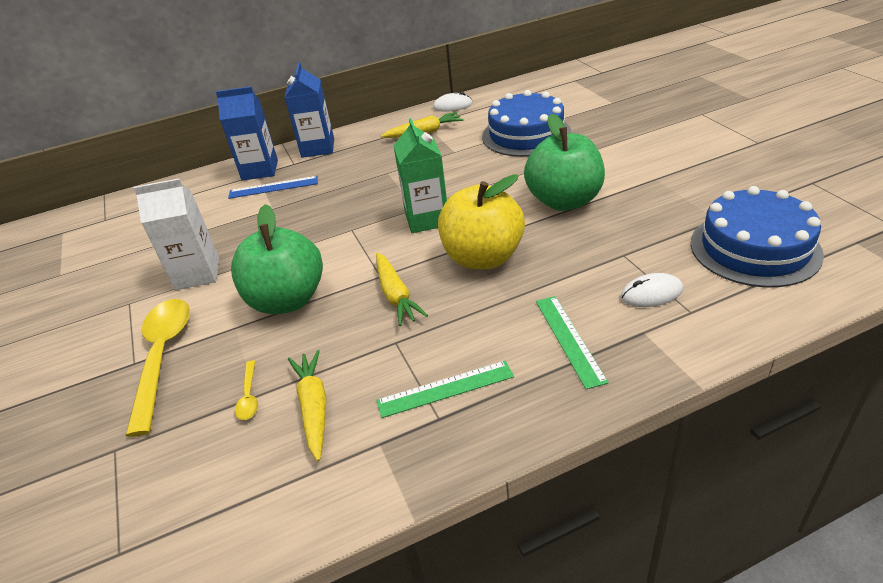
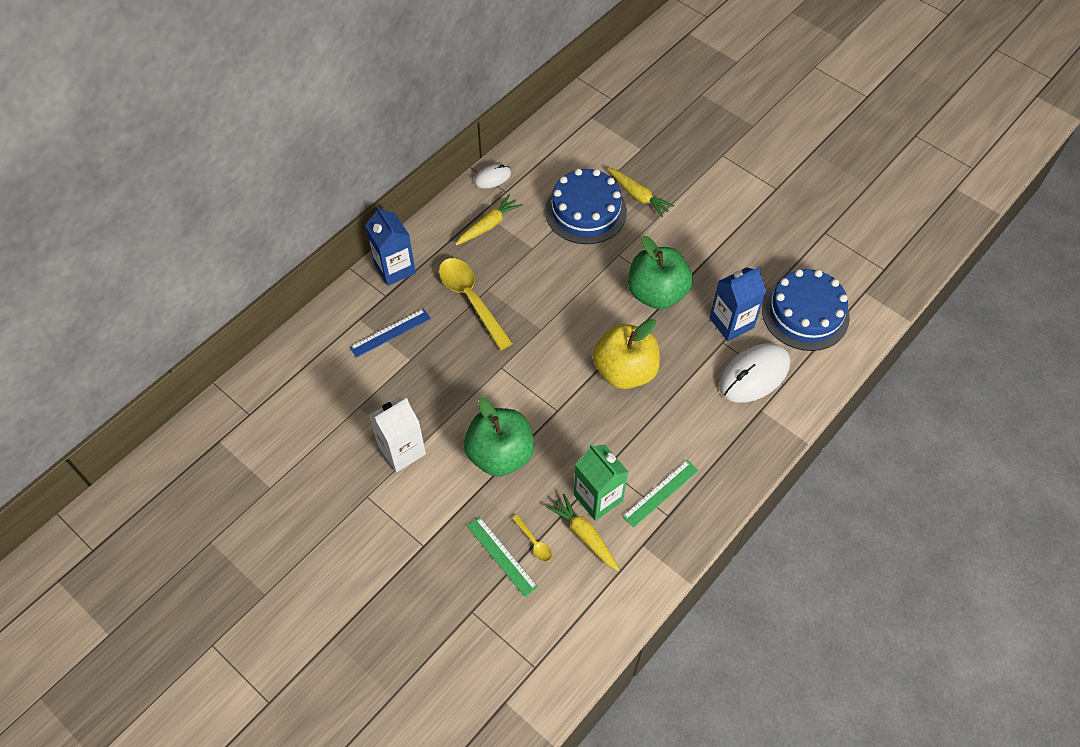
camera: 30 degrees left, 20 degrees up
(163, 357) = (442, 533): yellow spoon -> yellow spoon (471, 299)
(260, 170) = (357, 312): blue carton -> blue carton (731, 323)
(396, 295) = (581, 426): yellow carrot -> yellow carrot (638, 196)
(427, 219) = (558, 340): green carton -> green carton (598, 498)
(569, 339) = (718, 430): green ruler -> green ruler (501, 556)
(651, 293) = (754, 375): white mouse -> white mouse, size x1.89

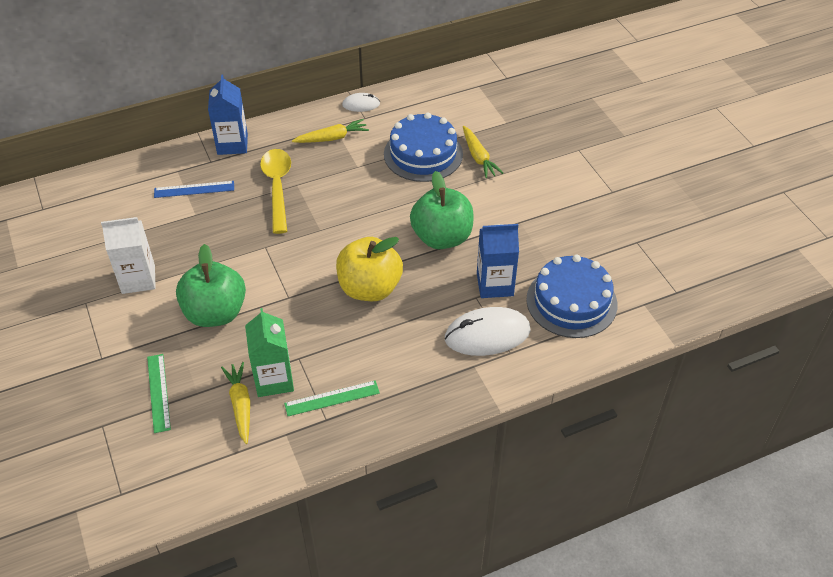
camera: 25 degrees right, 10 degrees down
(534, 542) = (193, 393): yellow spoon -> none

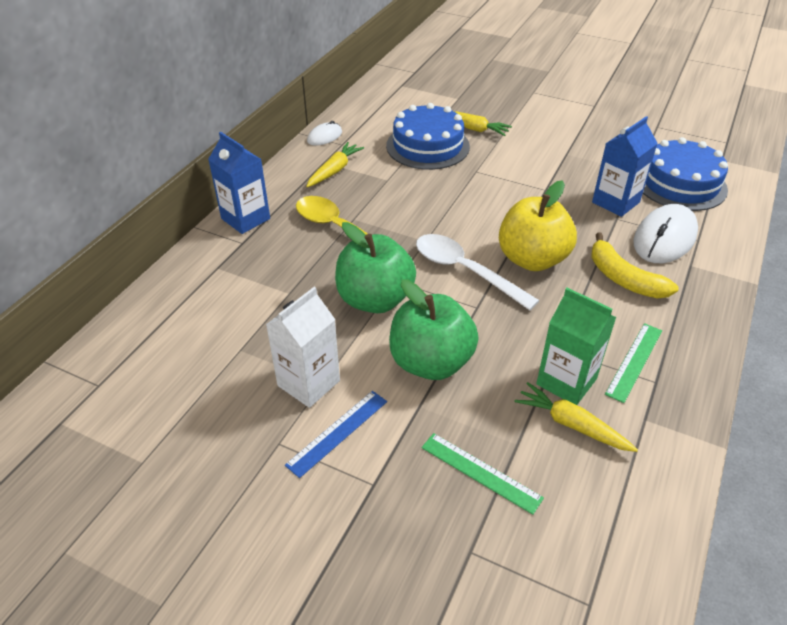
camera: 40 degrees left, 5 degrees down
(194, 189) = (258, 273): blue ruler -> blue ruler (338, 432)
(315, 268) = (465, 271): none -> white spoon
(410, 342) = (623, 278): none -> yellow banana
(442, 237) = (529, 193): green apple -> green apple (375, 299)

